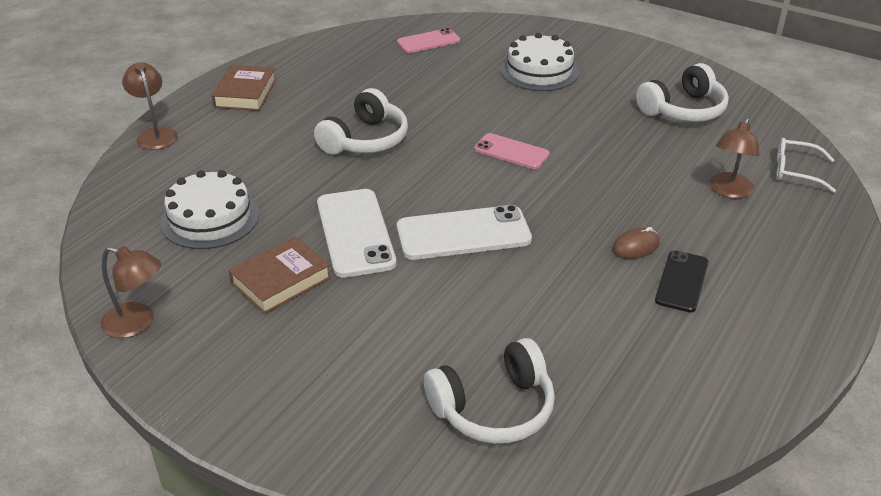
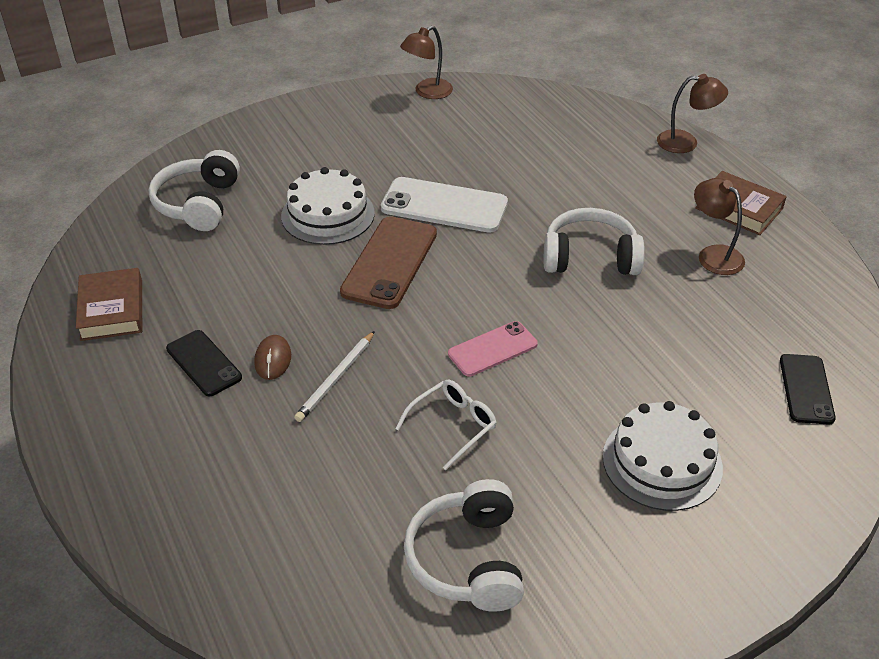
camera: 120 degrees right, 5 degrees up
(210, 218) = (527, 143): white cake -> white cake (328, 214)
(281, 280) = (417, 156): brown book -> brown book (112, 310)
(365, 140) = (590, 257): white headphones -> white headphones turned 120 degrees clockwise
(428, 41) = (806, 389): pink phone -> black phone
(463, 233) = (389, 262): white phone -> brown phone
(617, 208) = (336, 378): none -> white pencil
(729, 191) = (281, 487): brown lamp -> brown lamp (713, 254)
(795, 171) = (258, 582): white glasses -> white glasses (453, 425)

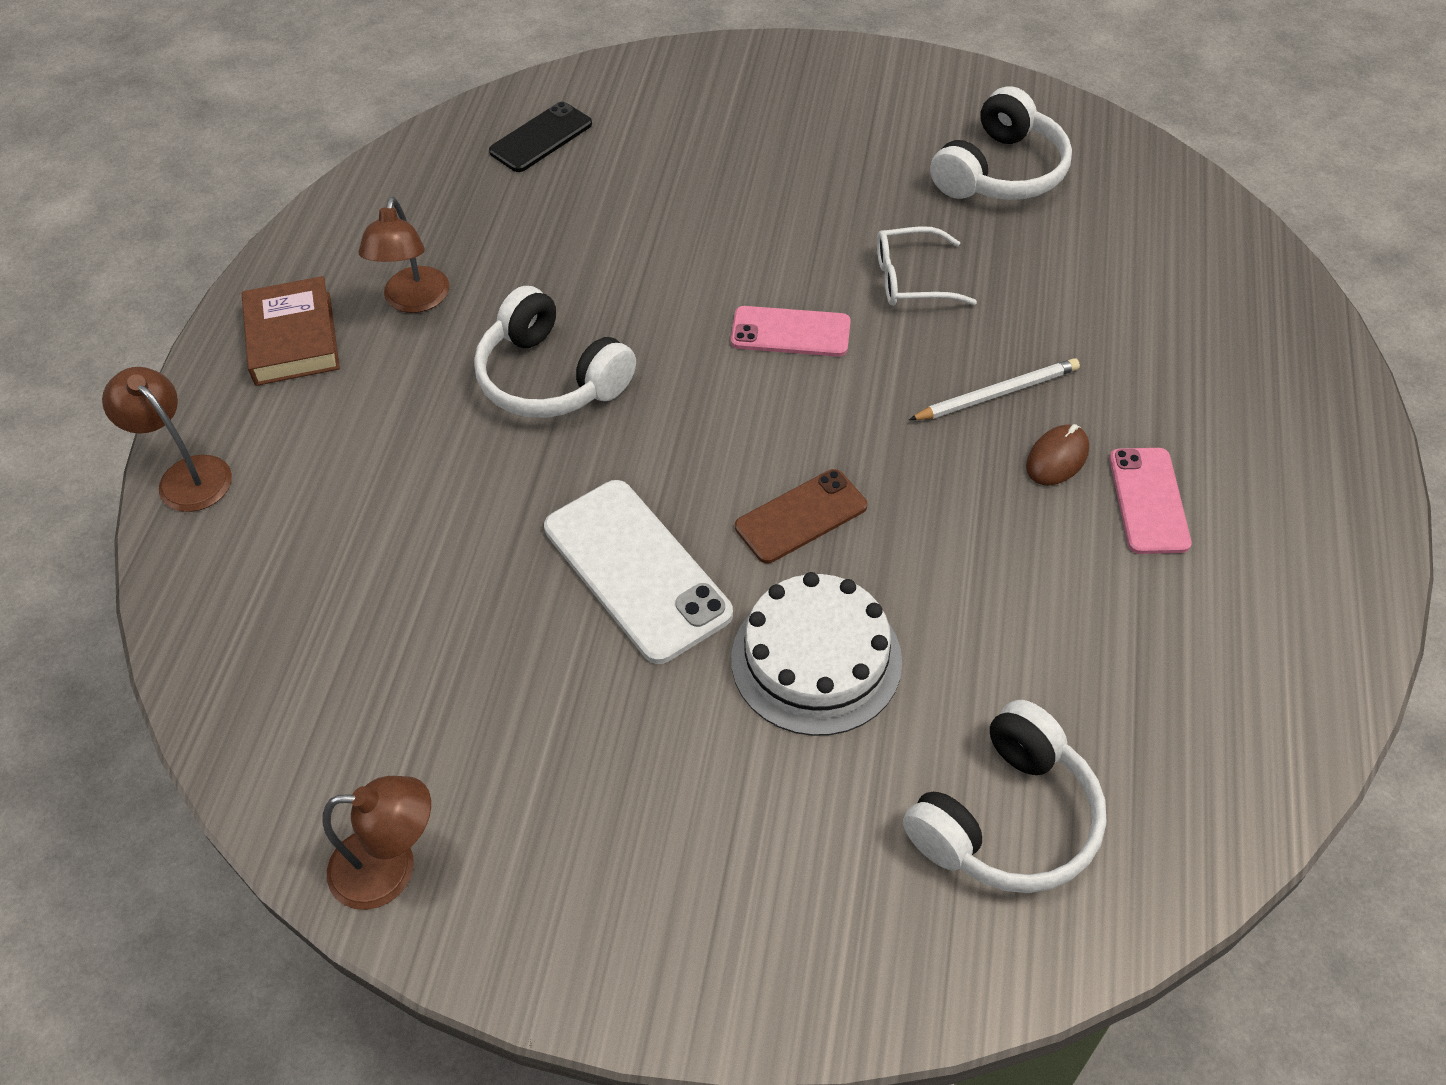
camera: 140 degrees left, 10 degrees up
(112, 310) = (1244, 662): brown book -> none
(204, 363) = (1148, 501): black phone -> pink phone
(389, 262) = (801, 516): brown phone -> brown phone, size x0.62
(662, 462) = (750, 153): white cake -> none

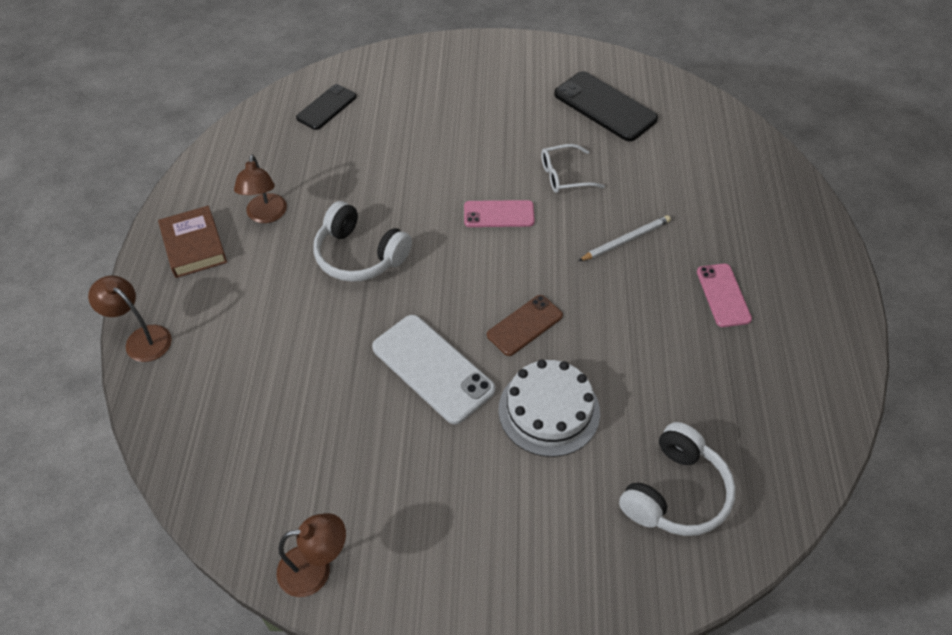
camera: 10 degrees left, 0 degrees up
(1001, 172) = (605, 107): white headphones -> black phone
(1057, 458) = (667, 275): brown mouse -> none

